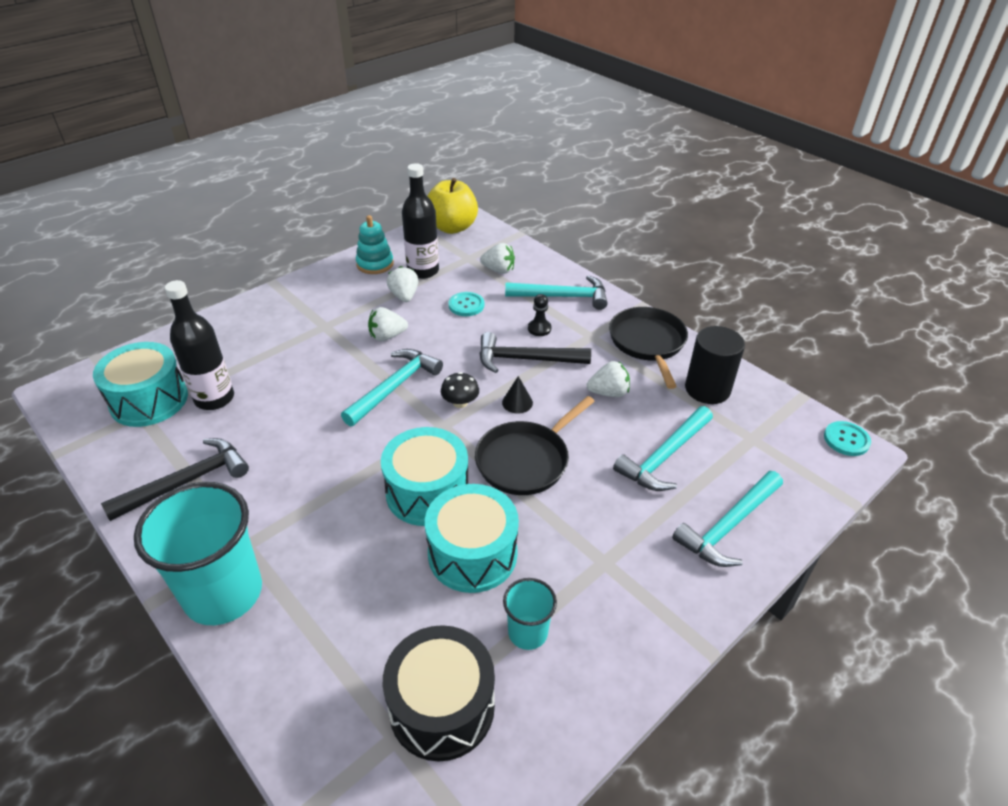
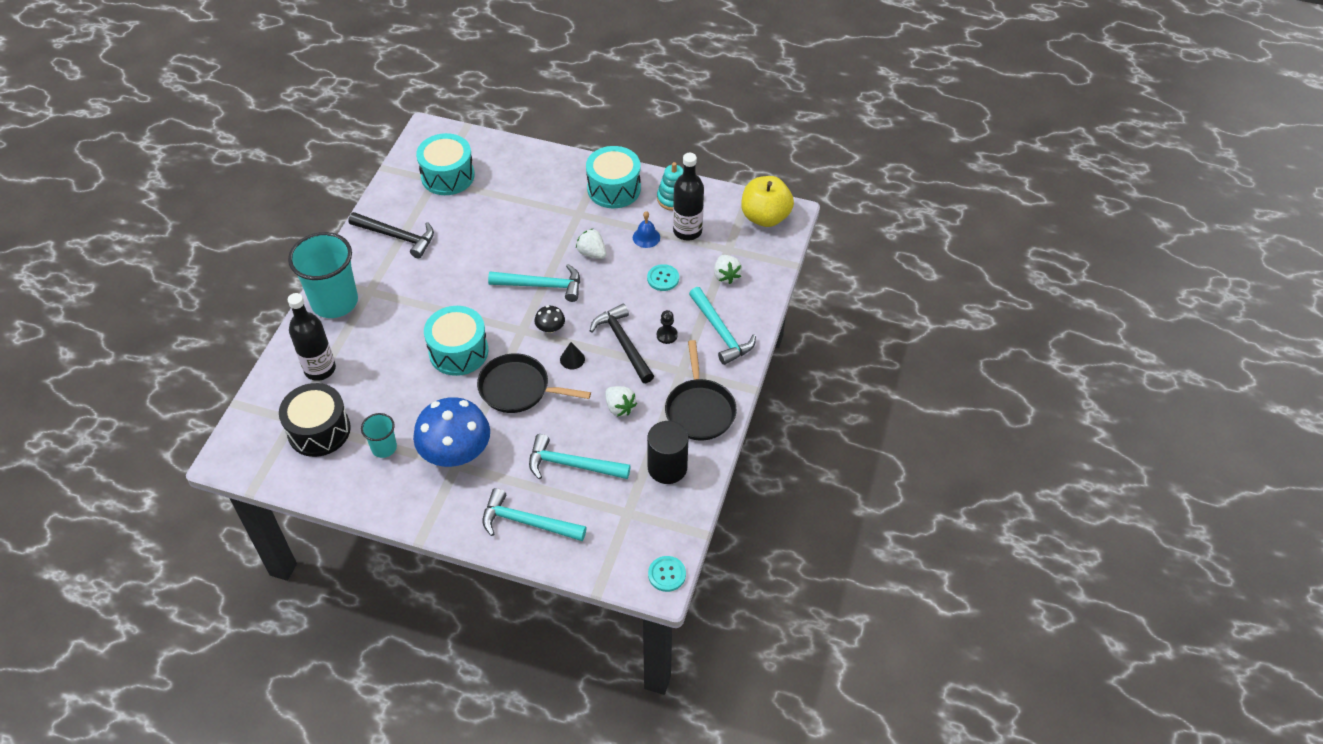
camera: 60 degrees right, 10 degrees up
(214, 398) = (469, 204): black bottle -> black bottle (320, 369)
(404, 296) = (646, 237): white strawberry -> blue bell
(472, 553) = (424, 397): turquoise drum -> turquoise drum (614, 189)
(584, 555) = (456, 452): none -> blue mushroom
(648, 342) = (700, 410): black pan -> black pan turned 120 degrees clockwise

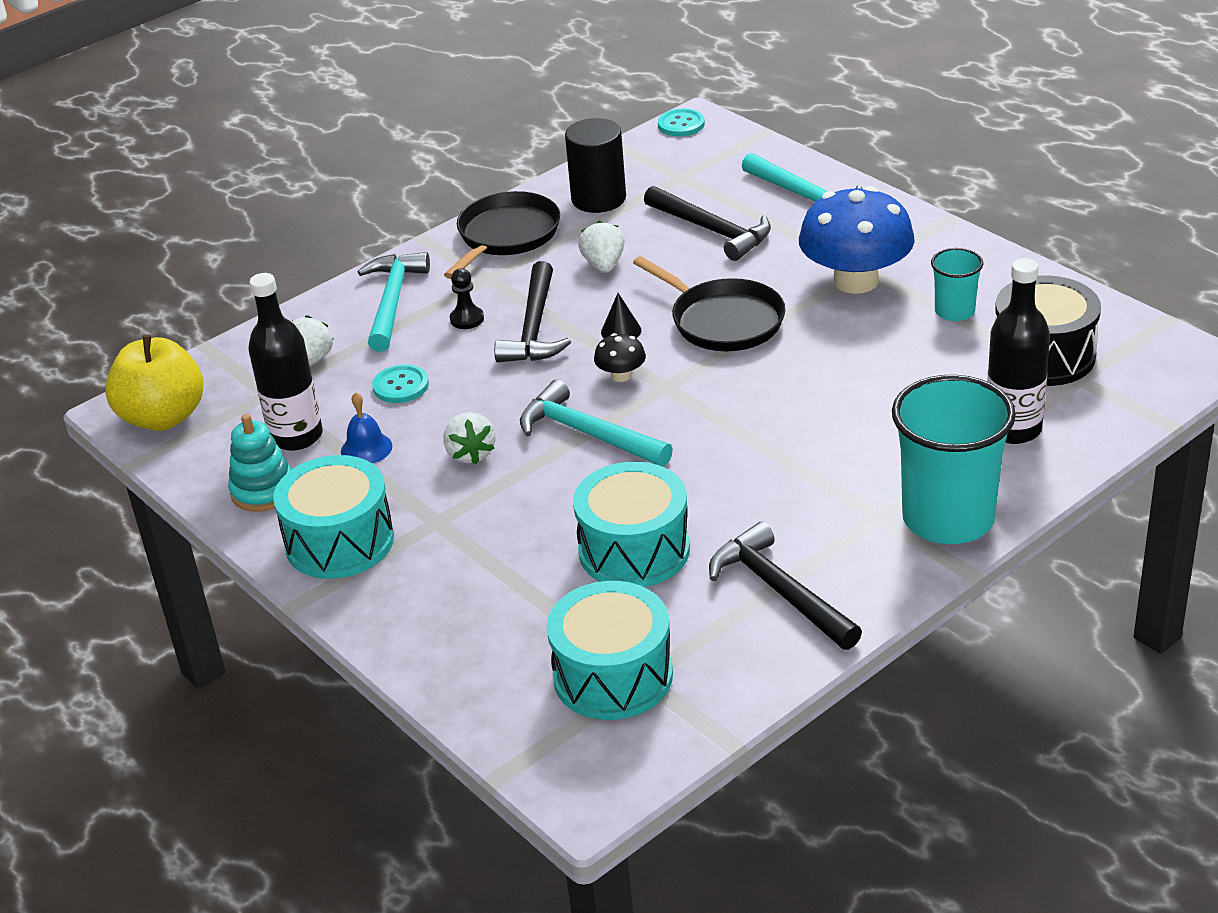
camera: 145 degrees left, 15 degrees down
(458, 351) = (780, 388): turquoise drum -> turquoise drum (634, 550)
(572, 464) = (712, 230): turquoise hammer -> black hammer

